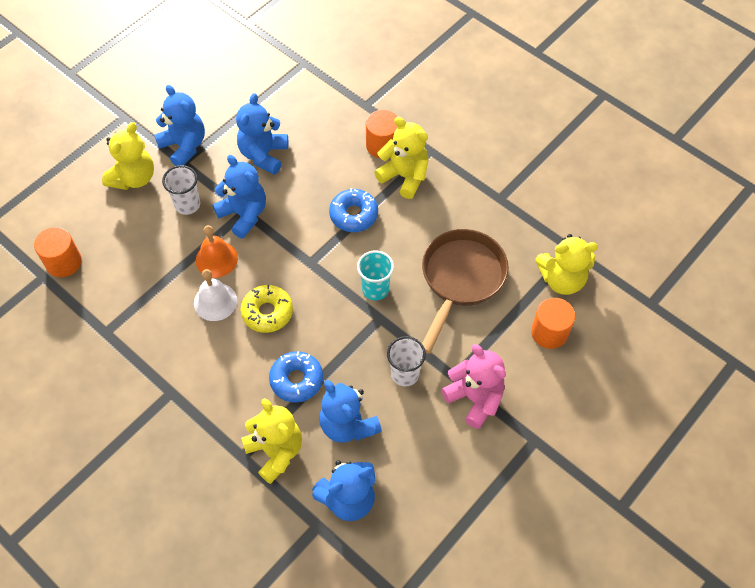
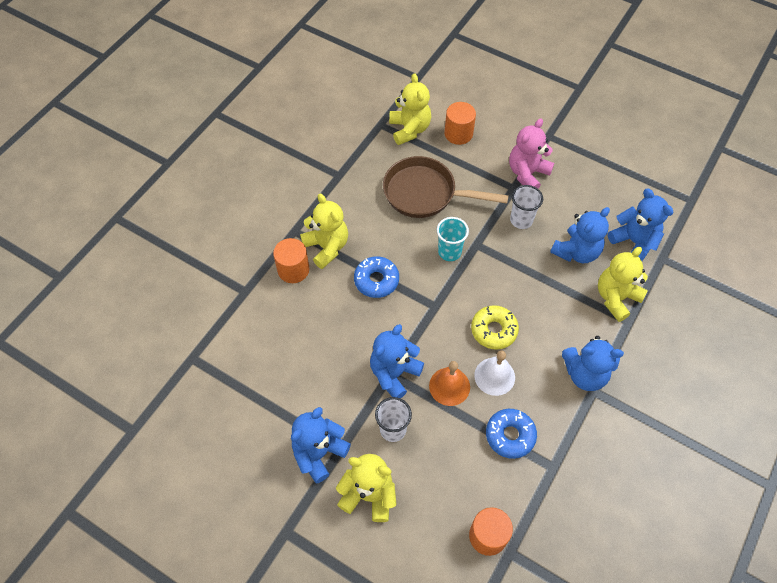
camera: 100 degrees left, 0 degrees up
(263, 155) = (319, 371): blue teddy bear -> blue teddy bear (585, 374)
(296, 380) = (550, 295): blue donut -> blue donut (510, 435)
(404, 176) = (327, 247): yellow teddy bear -> yellow teddy bear turned 120 degrees clockwise

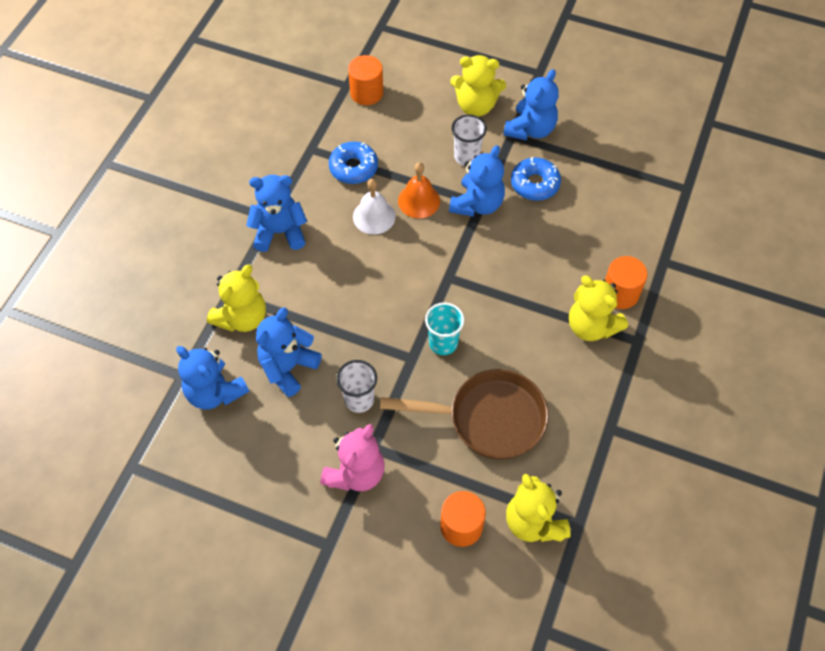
camera: 170 degrees right, 0 degrees up
(376, 280) = (521, 295): blue donut -> blue donut (535, 184)
(494, 330) = (379, 261): yellow donut -> none

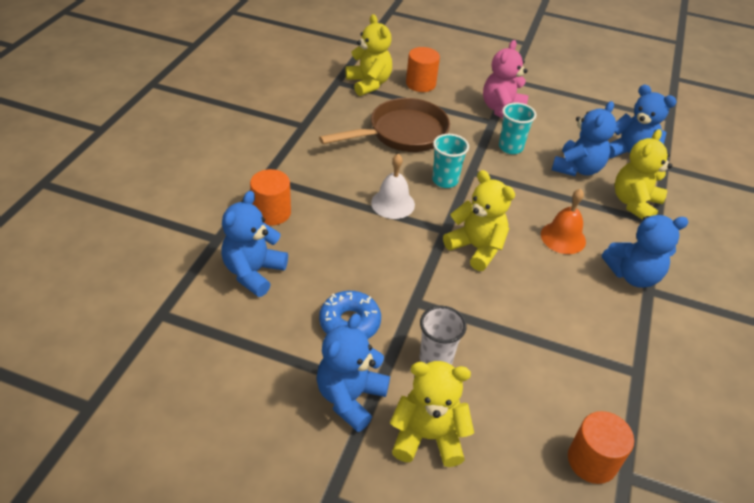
camera: 175 degrees right, 15 degrees down
(353, 167) = (576, 346): blue donut -> none
(359, 400) = (510, 147): white cup -> turquoise cup
(374, 216) = (535, 289): white bell -> white bell (393, 203)
(419, 201) = (488, 305): orange bell -> orange bell (563, 237)
(477, 204) = (419, 300): blue teddy bear -> blue teddy bear (253, 272)
(489, 418) = (402, 133): brown pan -> brown pan turned 150 degrees clockwise
(591, 326) = (306, 188): yellow teddy bear -> yellow teddy bear (476, 248)

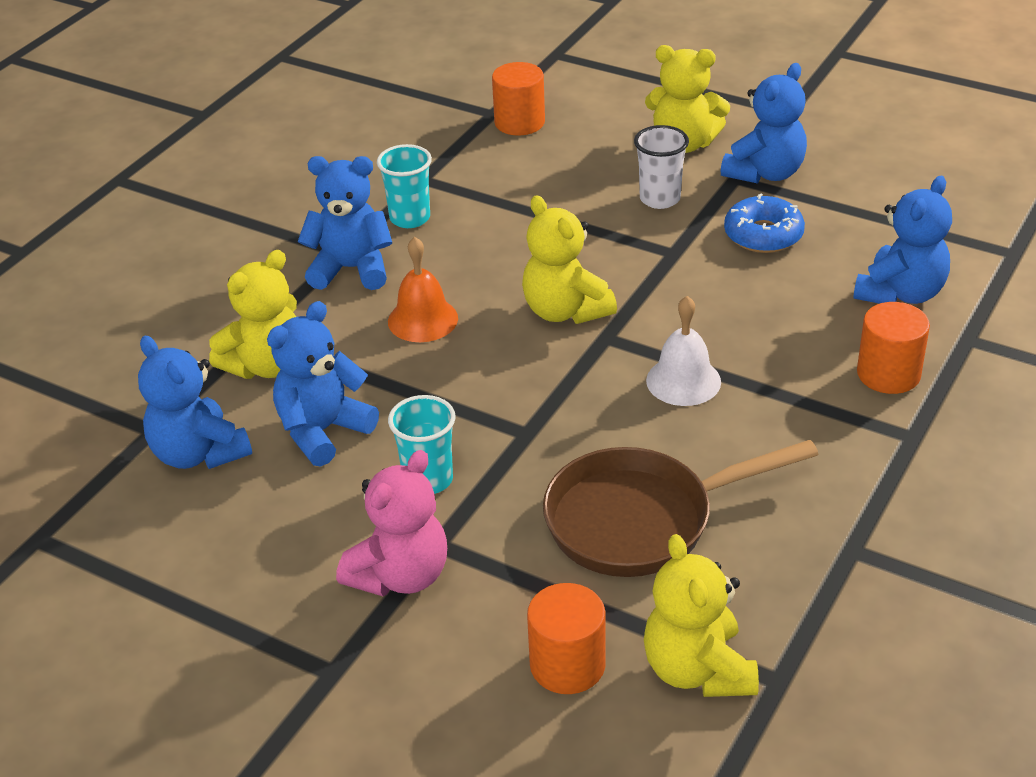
camera: 165 degrees left, 5 degrees down
(445, 180) = (581, 417): turquoise cup -> turquoise cup (410, 218)

